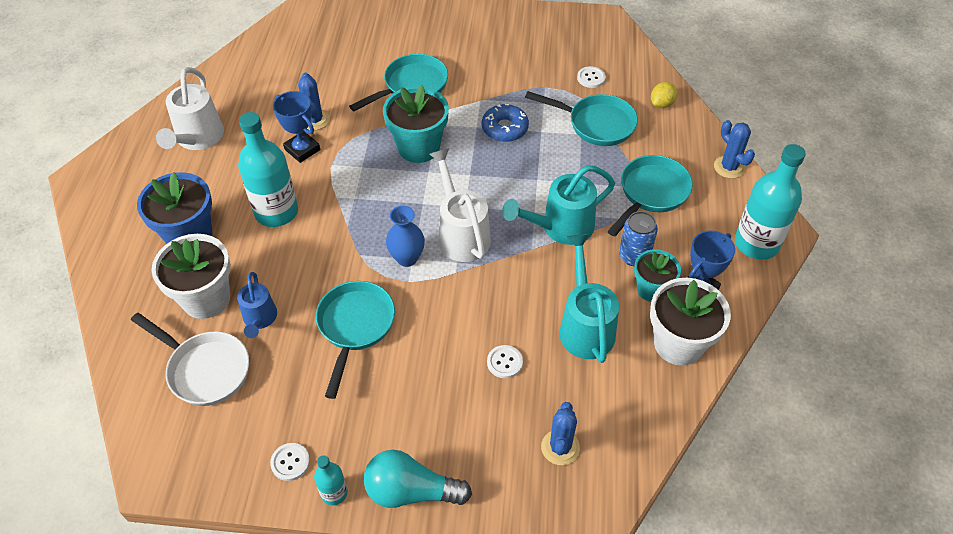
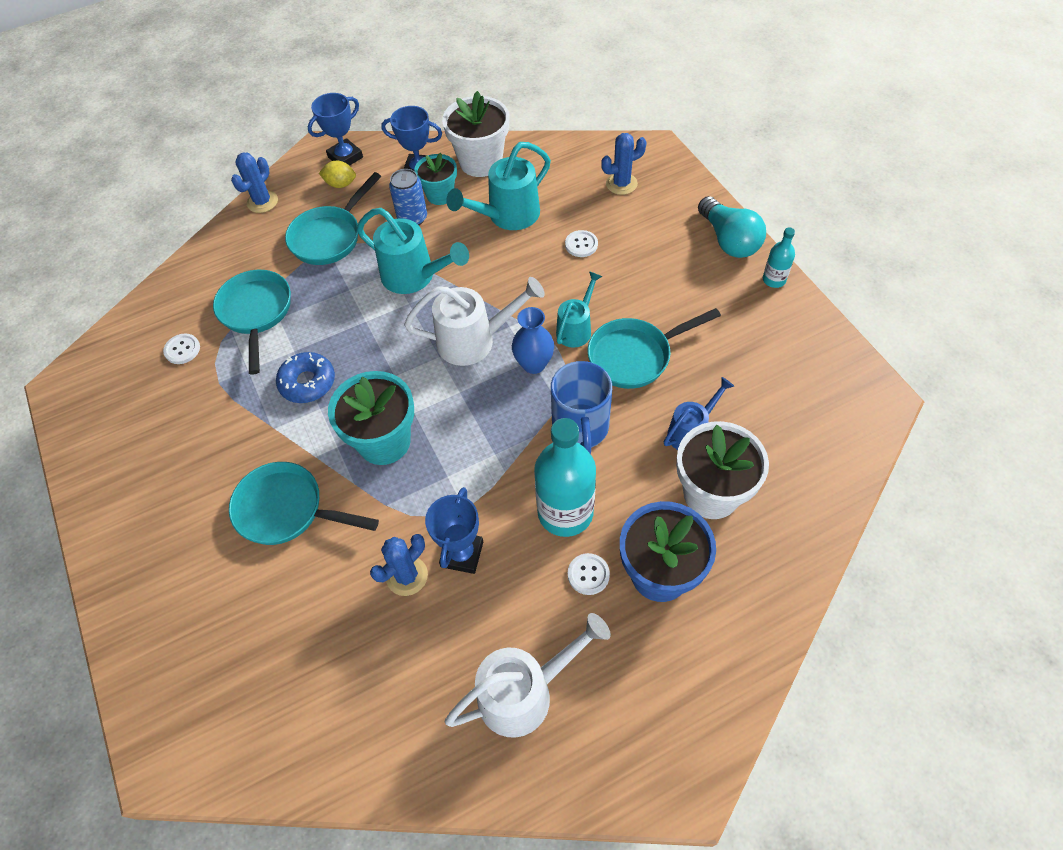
camera: 120 degrees left, 5 degrees up
(205, 369) = (772, 435): white pan -> none
(290, 462) = (781, 319): white button -> white button (588, 574)
(327, 255) = (580, 428): none -> blue mug
(416, 304) = (576, 328): none -> turquoise watering can
(461, 234) = (474, 341): white watering can -> white watering can turned 135 degrees counterclockwise
(651, 193) = (330, 237): turquoise pan -> turquoise pan turned 60 degrees counterclockwise
(661, 104) = (196, 278): yellow lemon -> yellow lemon (340, 184)
(756, 243) = (345, 157): turquoise bottle -> blue trophy

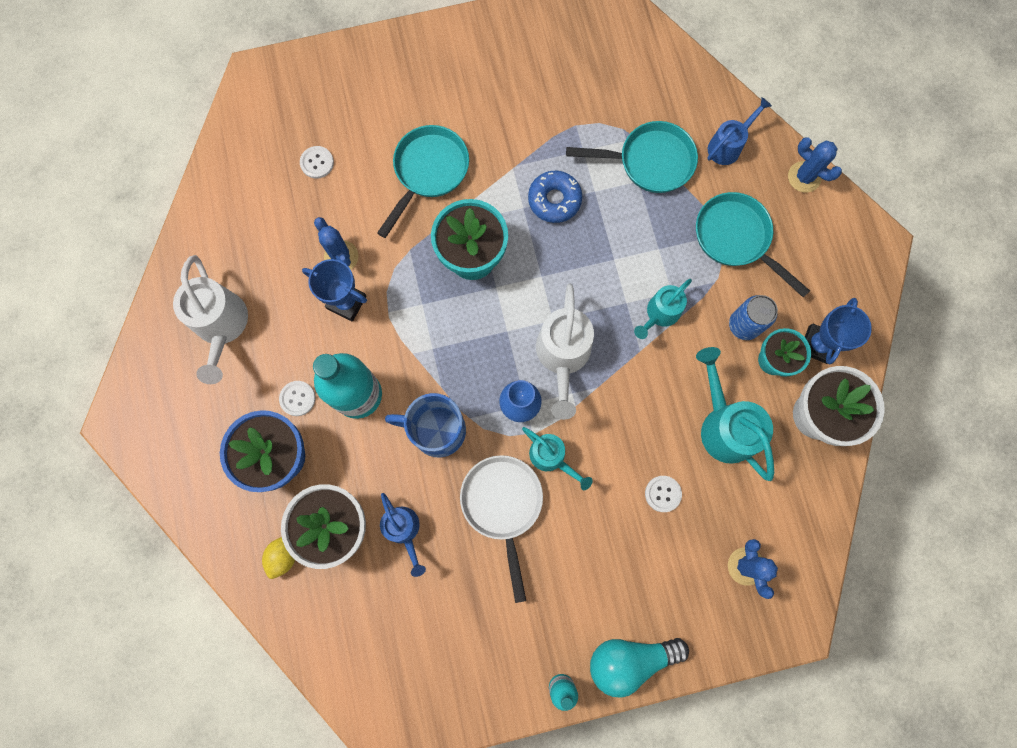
camera: 100 degrees right, 20 degrees up
(182, 349) = (622, 96): white button -> white button (317, 163)
(234, 258) = (728, 146): none -> blue watering can
(340, 184) = (814, 258): yellow lemon -> yellow lemon (283, 556)
(345, 157) = (857, 268): blue trophy -> none
(415, 277) = (660, 314): turquoise watering can -> turquoise watering can, size x0.62
(635, 356) = (502, 505): turquoise pan -> white pan

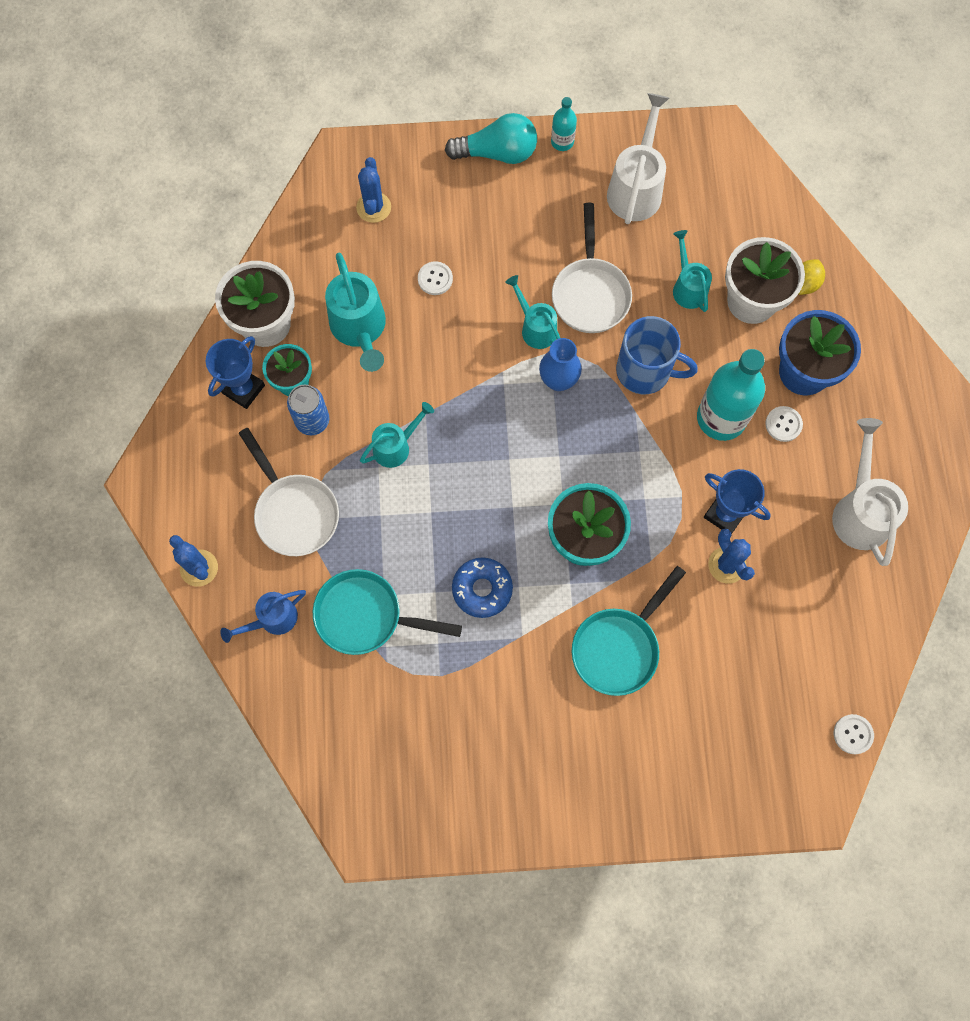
camera: 170 degrees left, 5 degrees down
(317, 163) = (746, 681): white button -> white button (853, 734)
(404, 530) = (688, 287): blue watering can -> turquoise watering can
(562, 356) = (506, 420): white watering can -> white watering can (636, 188)
(736, 238) = (294, 512): turquoise pan -> white pan

